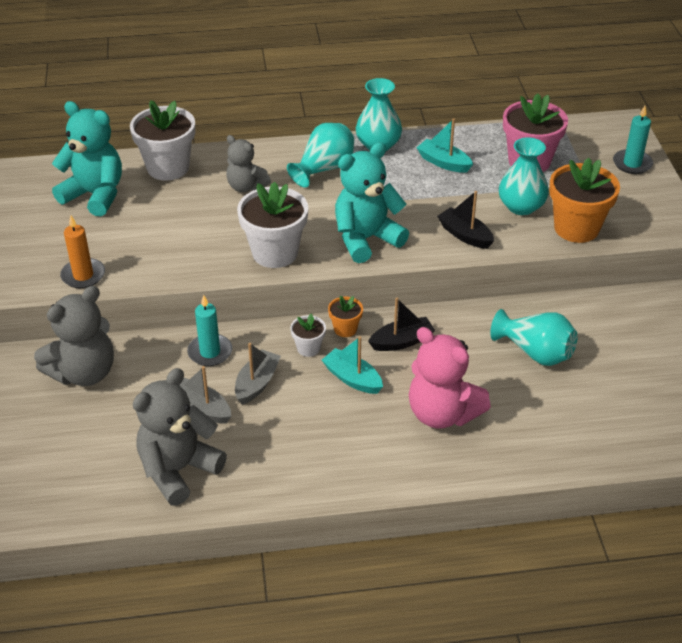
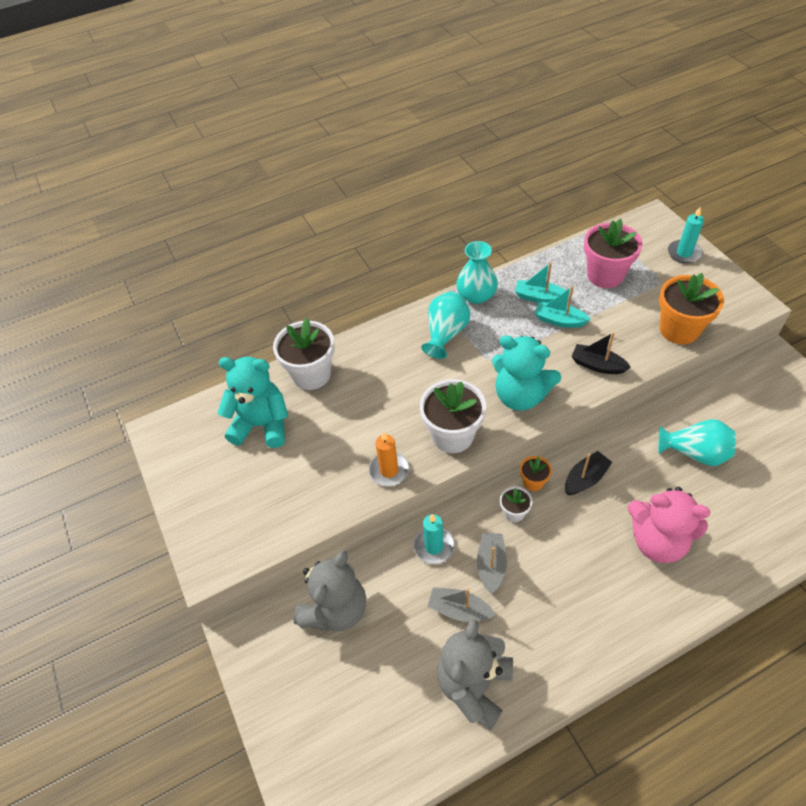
camera: 15 degrees left, 10 degrees up
(83, 275) = (297, 517): orange candle -> orange candle (389, 470)
(246, 187) = (390, 373): grey teddy bear -> none
(352, 378) = (566, 531): turquoise boat -> turquoise boat (559, 320)
(366, 239) = (520, 395): turquoise teddy bear -> turquoise teddy bear turned 105 degrees counterclockwise
(521, 206) = (624, 322): turquoise vase -> none

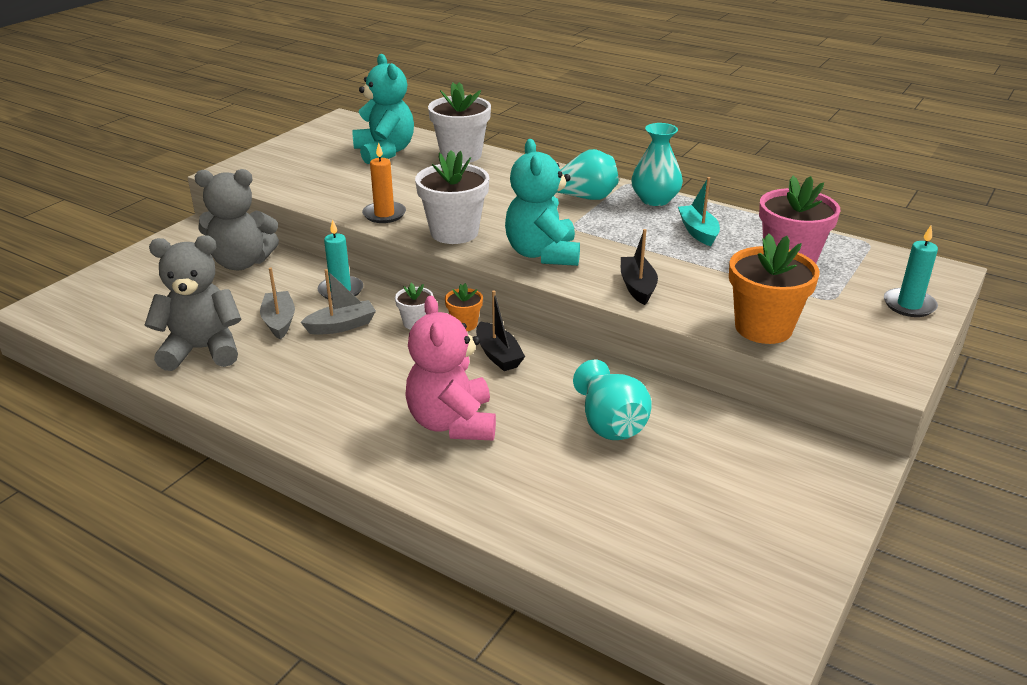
camera: 55 degrees right, 20 degrees down
(559, 320) = (678, 250): turquoise boat -> none
(585, 478) = (498, 355): black boat -> black boat turned 45 degrees clockwise

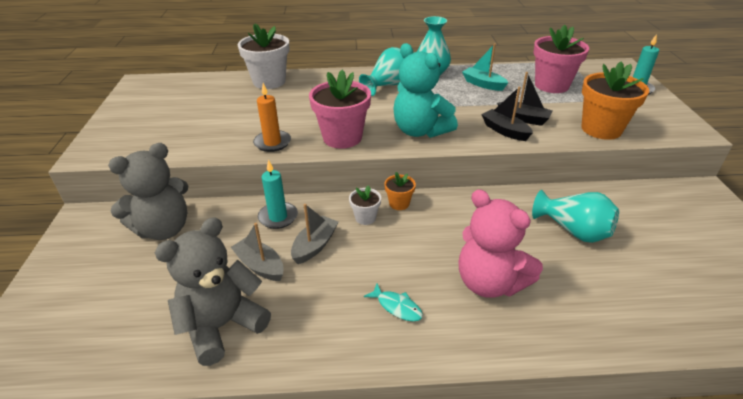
camera: 35 degrees left, 5 degrees up
(345, 401) = (397, 307): none -> turquoise fish
(385, 152) = (208, 96): turquoise teddy bear -> none
(454, 232) = (342, 138): white flower pot -> pink flower pot
(498, 355) = (449, 216): black boat -> black boat (524, 119)

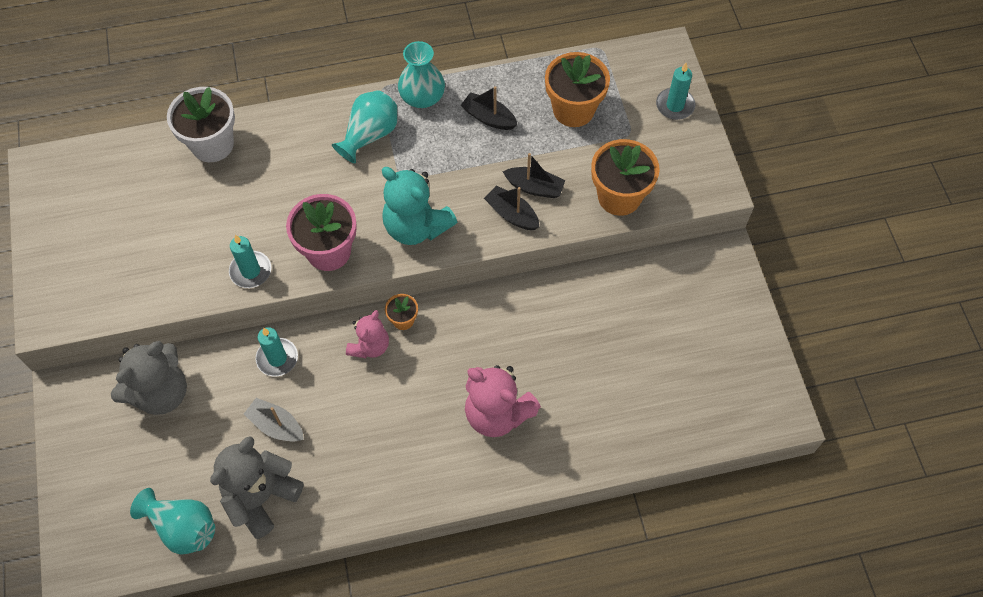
camera: 10 degrees left, 25 degrees up
(272, 143) = (251, 271): orange candle -> turquoise candle
(315, 245) = (324, 392): grey boat -> none
(365, 218) = (370, 346): white flower pot -> pink teddy bear
(397, 307) = (414, 453): turquoise fish -> none
(483, 84) = (488, 117): turquoise boat -> black boat
(551, 85) = (573, 110): pink flower pot -> orange flower pot
(573, 231) = (581, 334): turquoise vase -> turquoise vase (183, 527)

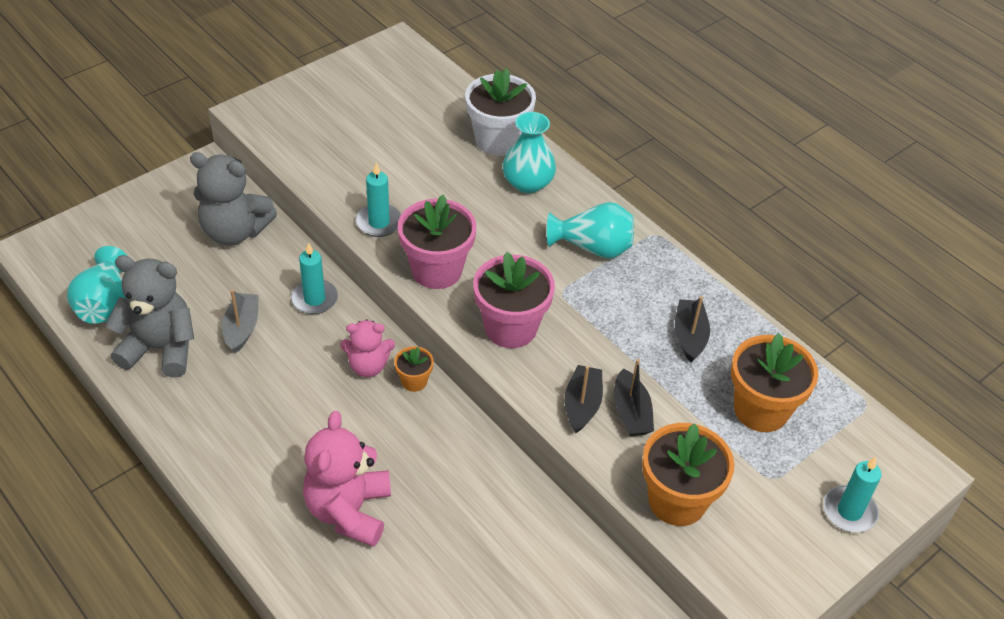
camera: 60 degrees right, 15 degrees down
(416, 227) = (510, 328): turquoise teddy bear -> pink flower pot
(422, 97) = (671, 270): turquoise vase -> turquoise vase (527, 183)

